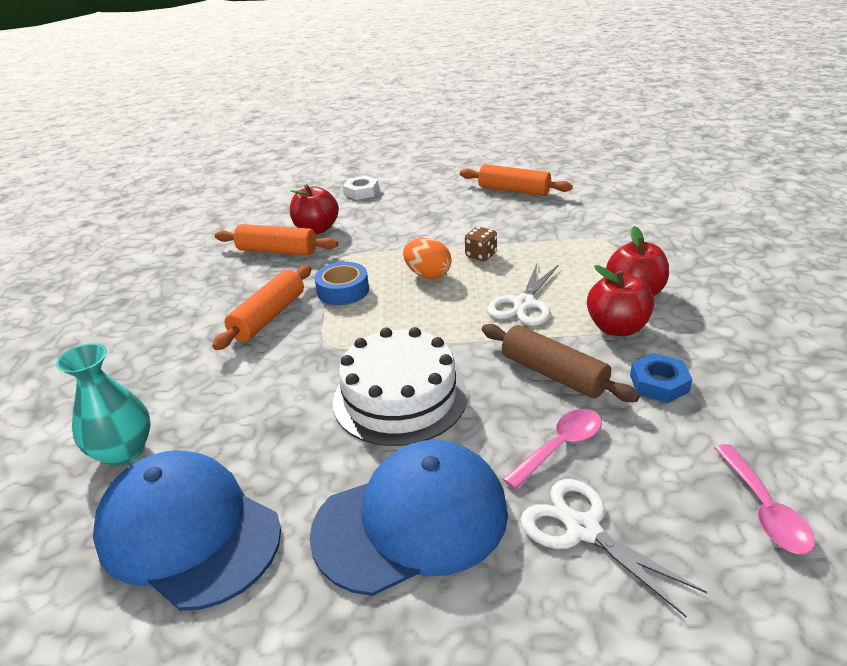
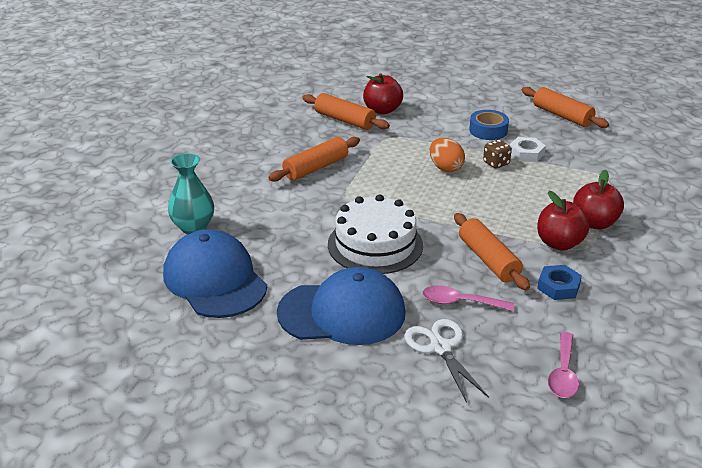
camera: 20 degrees right, 0 degrees up
(343, 291) = (376, 163): blue tape -> blue tape (488, 130)
(361, 192) = (434, 86): white nut -> white nut (526, 153)
(524, 304) = (502, 208): white scissors -> none
(553, 374) = (488, 260): brown rolling pin -> orange rolling pin
(560, 446) = (460, 302): pink spoon -> pink spoon turned 150 degrees counterclockwise

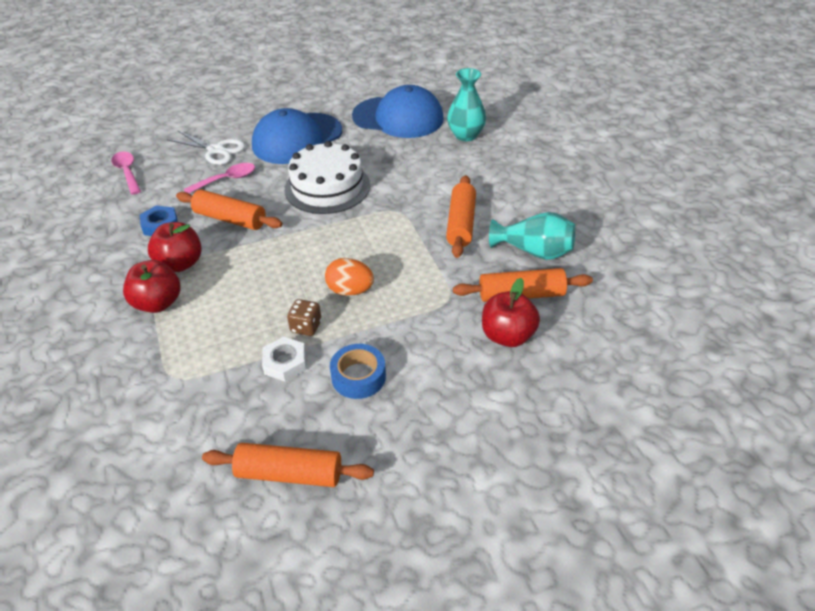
camera: 140 degrees right, 10 degrees up
(299, 133) = (534, 251): none -> turquoise vase

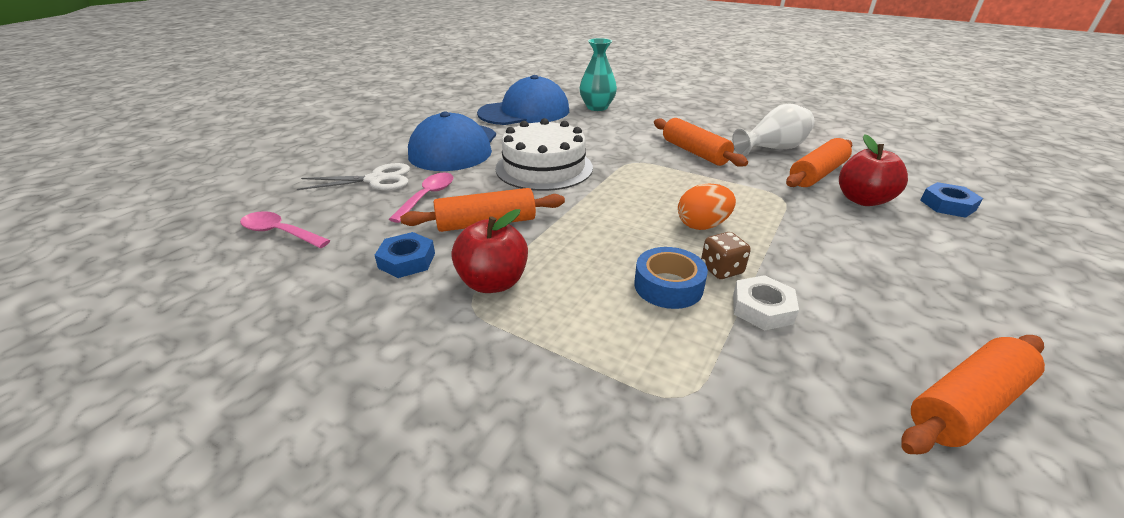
camera: 40 degrees left, 10 degrees down
(158, 303) = (529, 332): red apple -> none
(358, 377) = (837, 282): blue tape -> blue tape (668, 286)
(534, 251) = (772, 149): turquoise vase -> white vase
(570, 379) = (947, 205): none -> blue nut

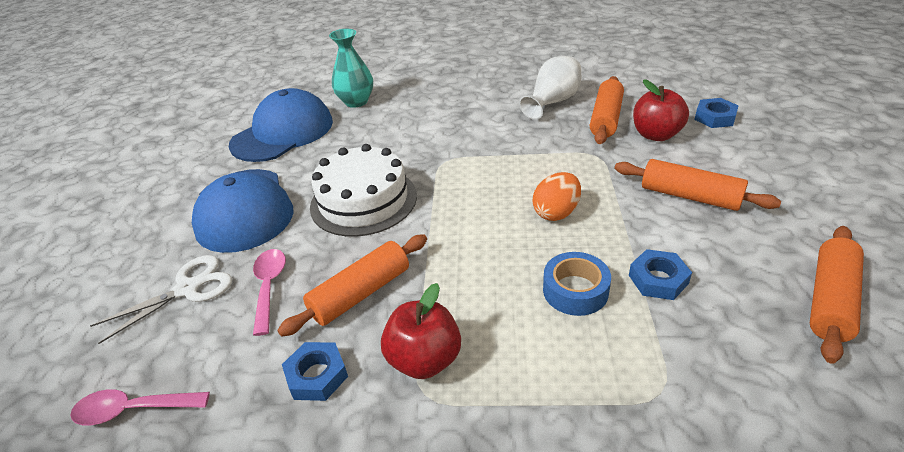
camera: 25 degrees left, 5 degrees up
(694, 152) = (491, 129): orange rolling pin -> orange rolling pin (689, 196)
(721, 269) = (603, 254): brown dice -> none
(762, 308) = (658, 279): white nut -> blue nut

